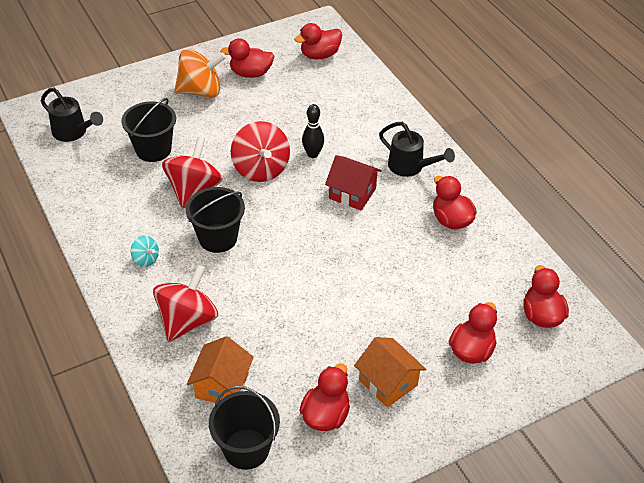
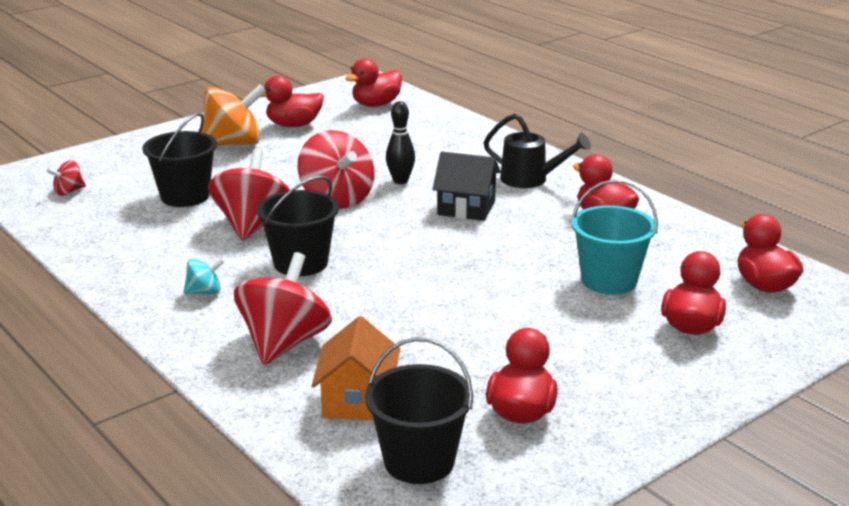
camera: 10 degrees left, 20 degrees down
(73, 132) = (69, 192): black watering can -> red spinning top
(146, 259) = (204, 292): turquoise spinning top -> turquoise spinning top turned 45 degrees counterclockwise
(352, 193) = (466, 208): red house -> black house
(388, 382) = (594, 369): orange house -> none
(430, 292) = (609, 280): none -> turquoise bucket

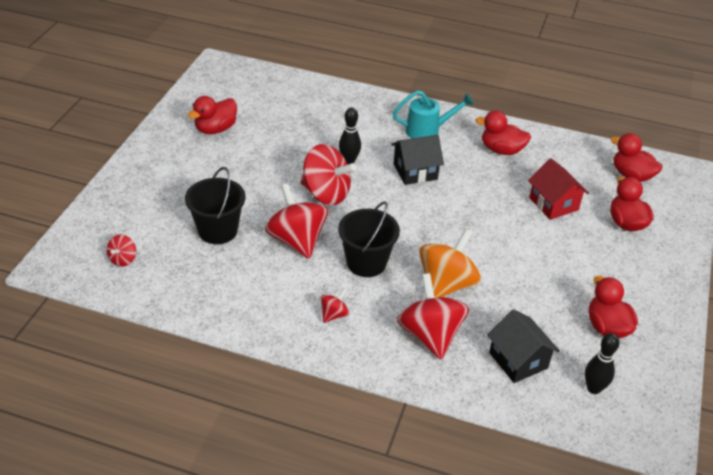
camera: 35 degrees left, 15 degrees up
(204, 292) = (334, 315): turquoise spinning top -> red spinning top
(233, 144) = (192, 164): orange spinning top -> orange spinning top (446, 285)
(358, 400) = (518, 360): orange house -> black house
(376, 104) = (252, 88): red duck -> none
(419, 461) = (593, 388): black bucket -> black bowling pin
(530, 180) = (427, 131): black watering can -> turquoise watering can
(609, 280) = (553, 204): turquoise bucket -> red house

